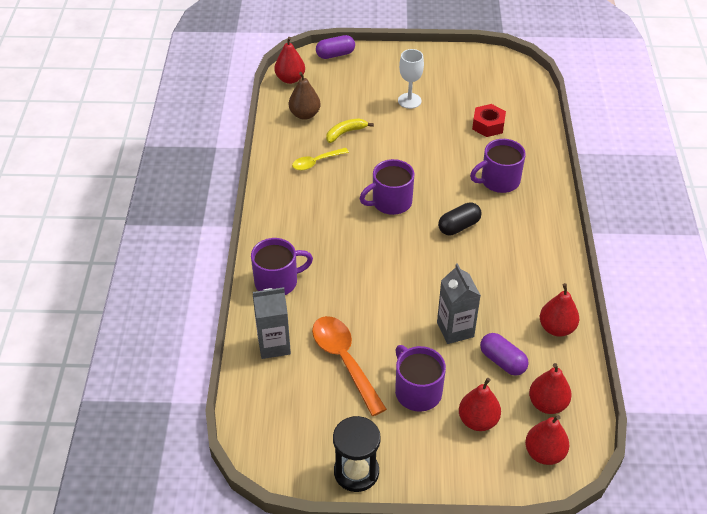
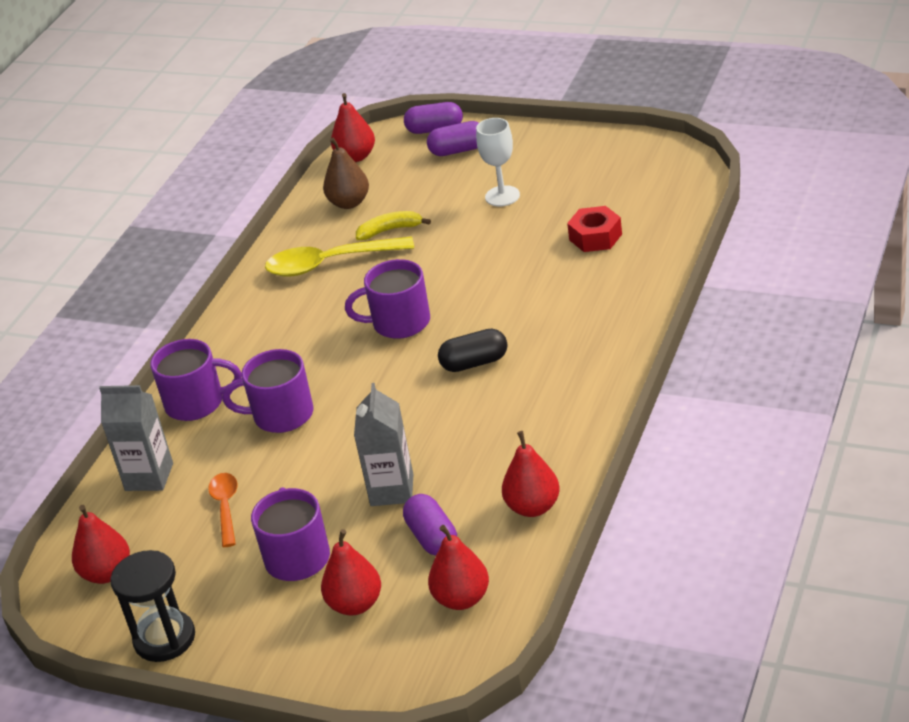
camera: 25 degrees right, 10 degrees down
(316, 162) = (329, 264): yellow spoon -> yellow spoon, size x1.71
(344, 360) = (226, 507): orange spoon -> orange spoon, size x0.58
(360, 69) = (458, 150): none -> purple capsule
(499, 181) = (567, 310): purple mug -> purple mug (281, 415)
(544, 453) = (420, 658): red pear -> red pear (107, 573)

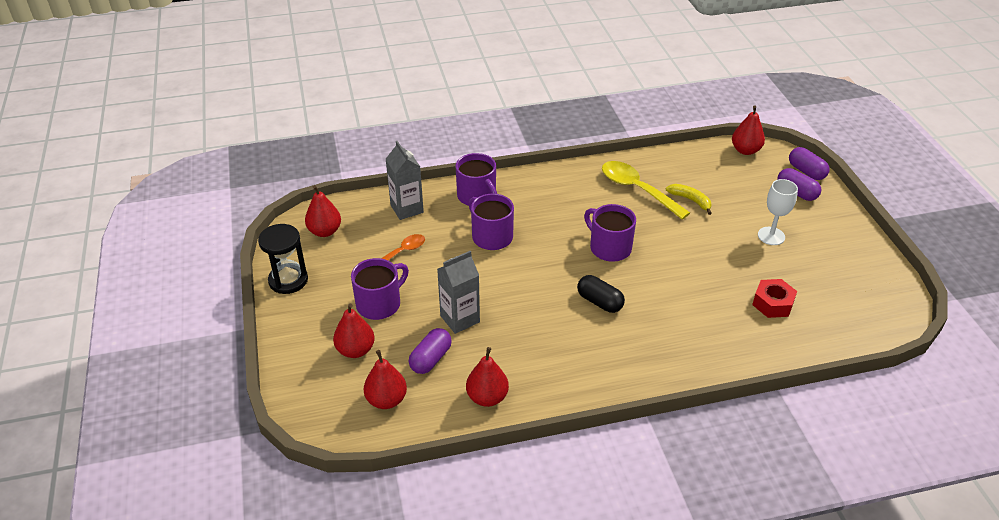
camera: 50 degrees right, 5 degrees up
(349, 203) = (700, 169): brown pear -> none

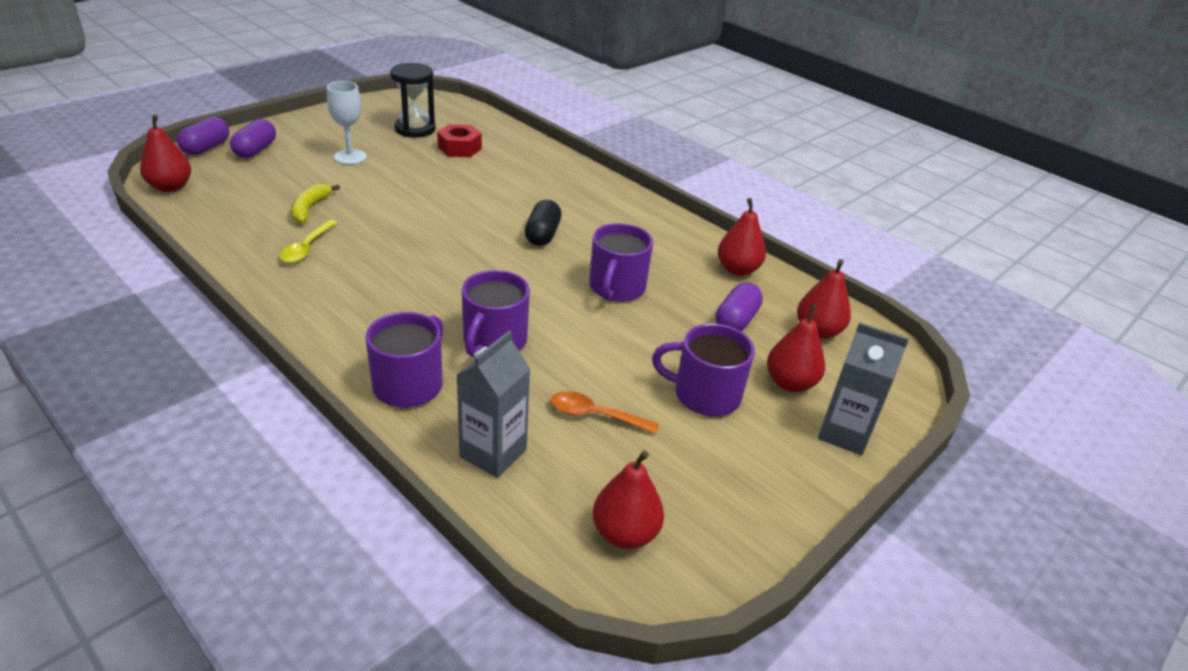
camera: 125 degrees left, 5 degrees down
(288, 280) = (761, 517): black hourglass -> black hourglass (415, 129)
(430, 359) = (736, 320): purple capsule -> purple capsule turned 60 degrees counterclockwise
(460, 319) = (660, 319): grey carton -> grey carton (844, 433)
(609, 248) = (445, 246): purple mug -> purple mug (616, 288)
(637, 189) = (307, 248): yellow spoon -> yellow spoon, size x0.58

